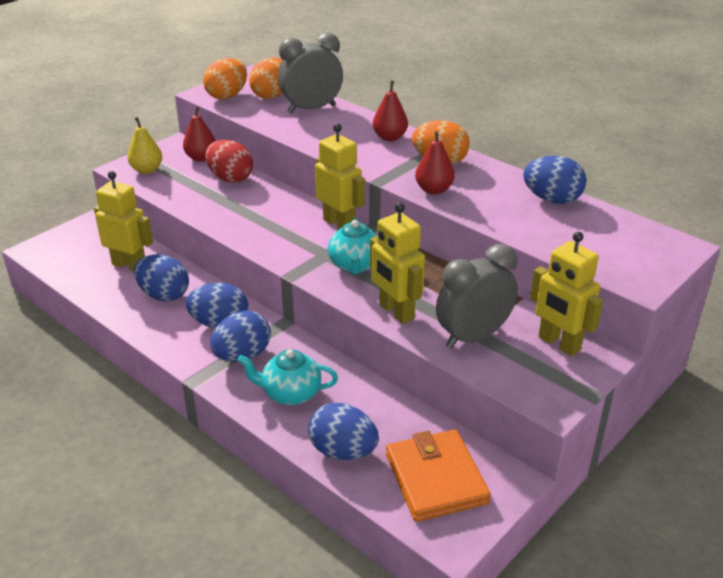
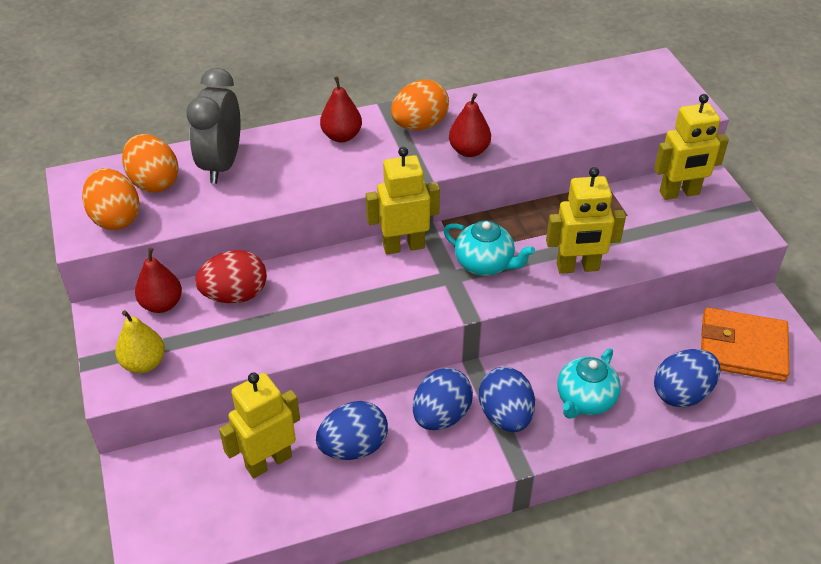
camera: 60 degrees left, 10 degrees up
(473, 337) = (642, 236): grey clock -> none
(552, 199) = (539, 92): blue egg -> none

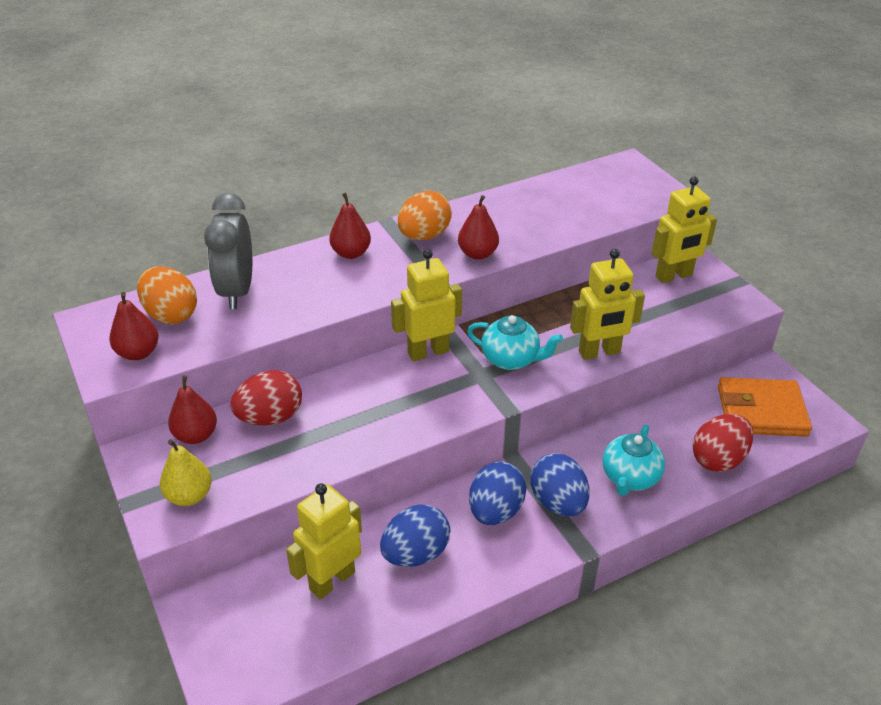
camera: 10 degrees left, 5 degrees down
(115, 218) = (138, 353): orange egg -> red pear
(682, 393) = (718, 459): blue egg -> red egg

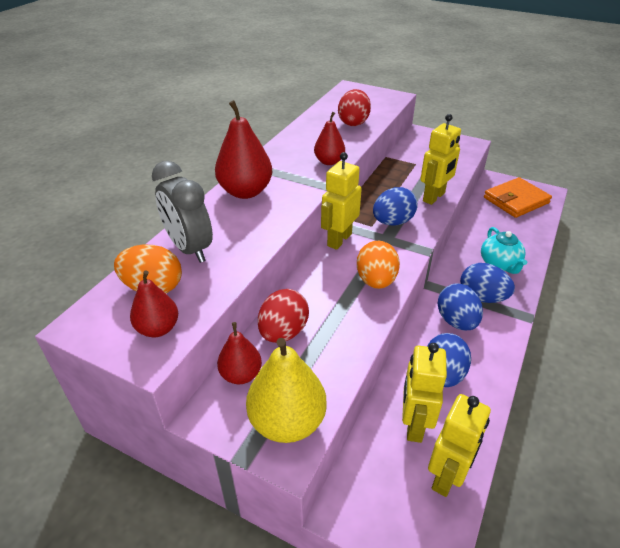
camera: 35 degrees left, 0 degrees up
(189, 496) = (287, 422): yellow pear -> yellow pear, size x1.66
(351, 253) = (245, 191): red pear -> red pear, size x1.66
(424, 236) = (282, 164): orange egg -> orange egg (376, 281)
(511, 359) = (392, 222): turquoise teapot -> blue egg
(674, 276) = (421, 144): yellow robot -> yellow robot (447, 476)
(718, 459) = (526, 233): red egg -> red egg (353, 122)

